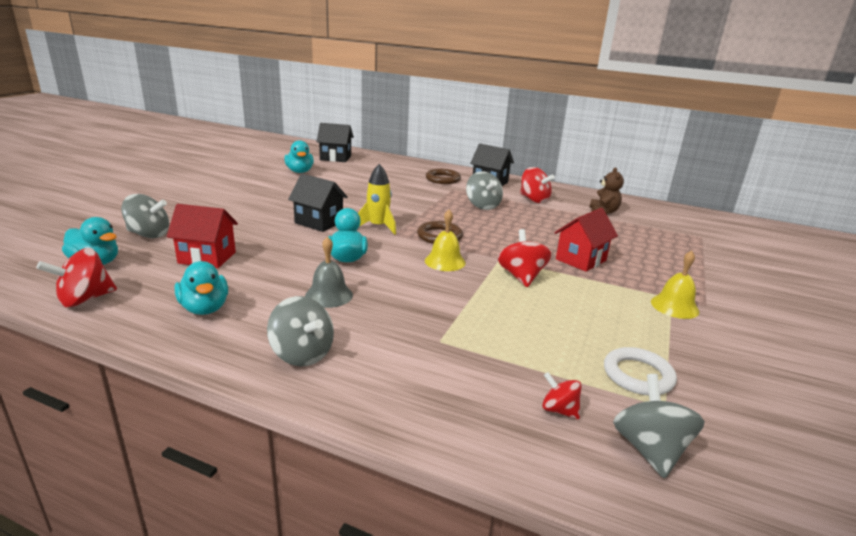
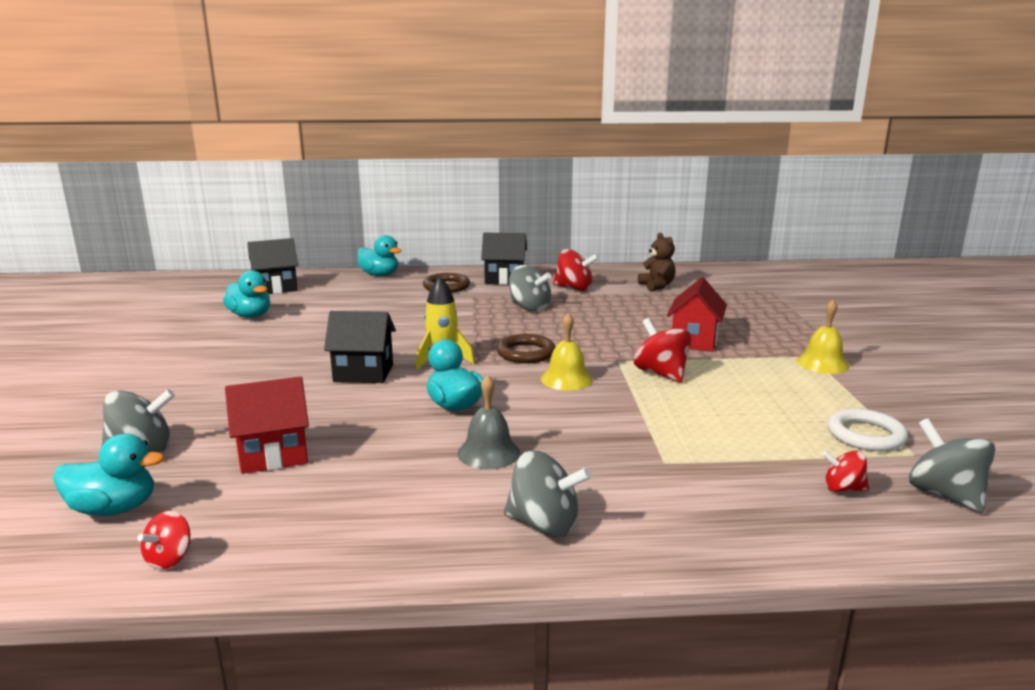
camera: 25 degrees left, 5 degrees down
(85, 299) = (169, 559): red spinning top -> red spinning top, size x0.59
(205, 308) = (358, 515): turquoise duck -> turquoise duck (379, 275)

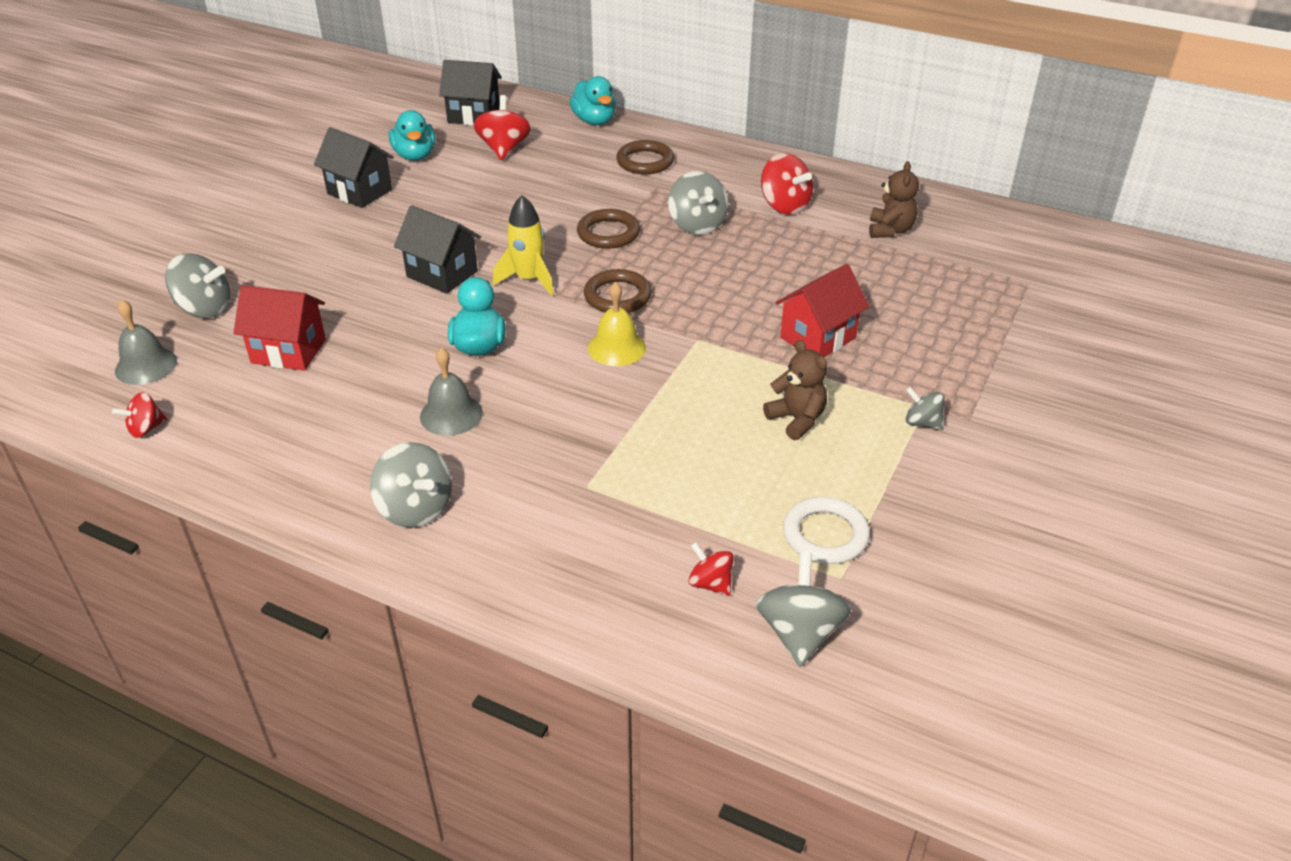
camera: 30 degrees right, 20 degrees up
(114, 509) = (146, 365): turquoise duck -> grey bell
(470, 324) = (608, 233): none -> brown ring
(504, 279) = (722, 166): black house -> black house (359, 192)
(661, 374) = (720, 374): red spinning top -> red spinning top (504, 149)
(747, 382) = (797, 419): none -> brown teddy bear
(822, 363) = (922, 423): yellow bell -> grey spinning top

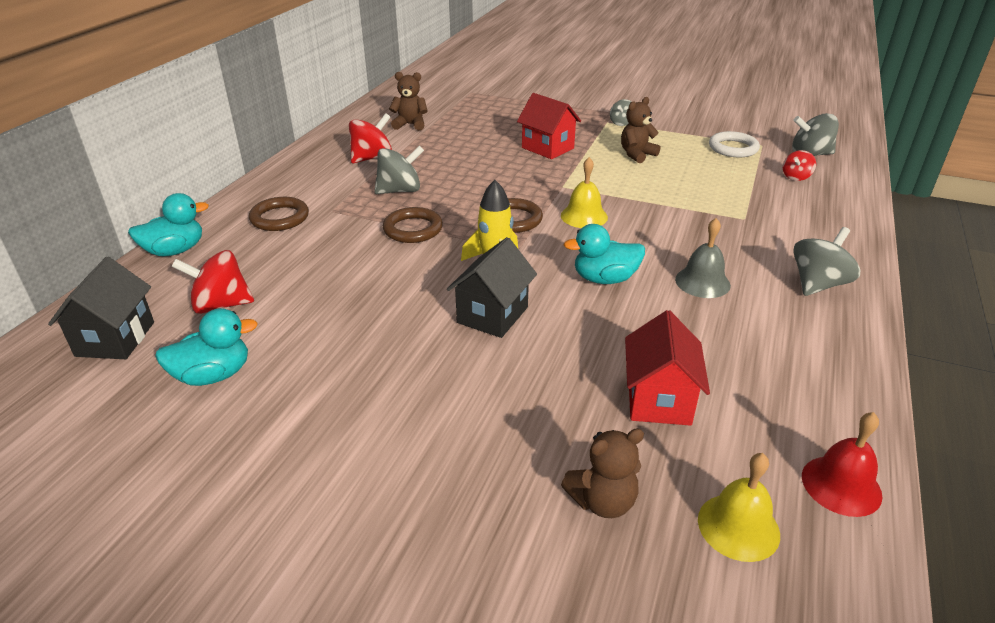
camera: 95 degrees left, 5 degrees down
(146, 365) = (738, 526): grey bell -> yellow bell
(146, 429) = (841, 485): red spinning top -> red bell
(205, 309) = (602, 501): grey spinning top -> brown teddy bear
(359, 192) = (304, 410): black house -> none

